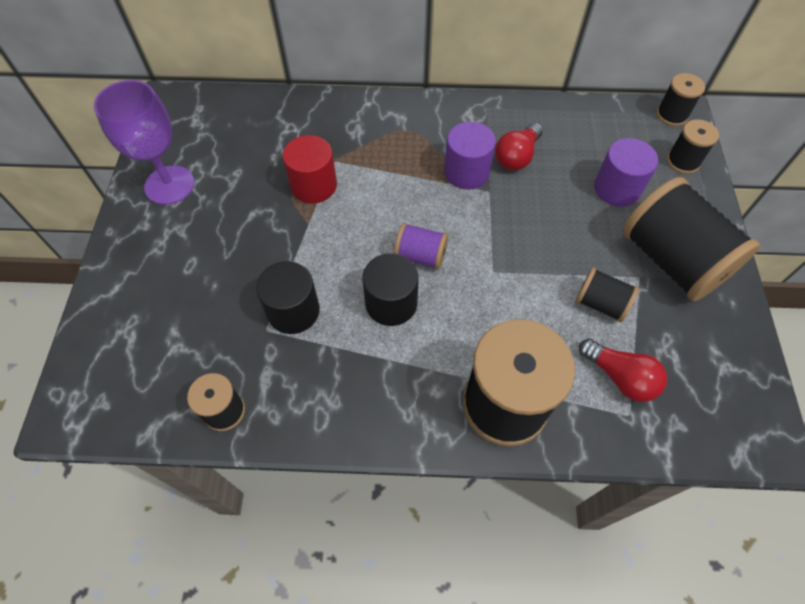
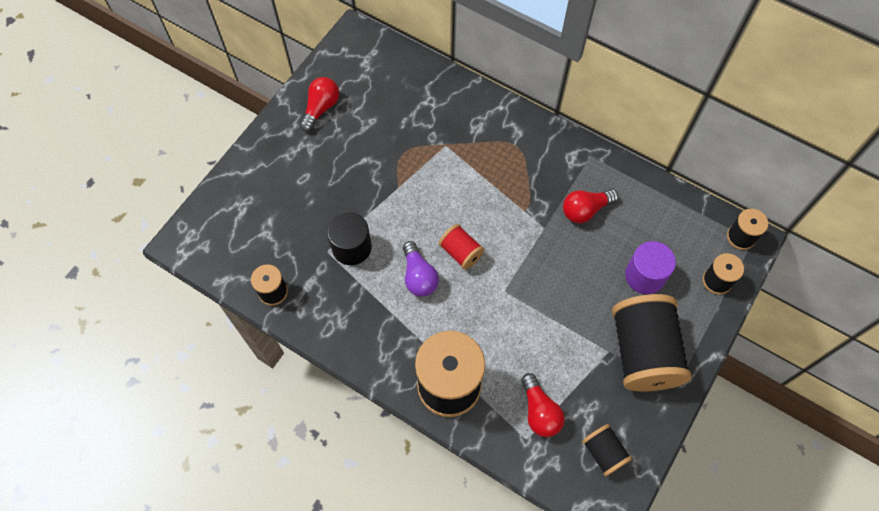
camera: 30 degrees right, 5 degrees up
(169, 185) = (320, 108): purple goblet -> red light bulb
(314, 185) = (419, 158): red cylinder -> none
(391, 303) = (419, 276): black cylinder -> purple light bulb
(421, 256) = (461, 252): purple spool -> red spool
(466, 172) = (537, 203): purple cylinder -> none
(600, 303) = (564, 355): black spool -> black spool (603, 452)

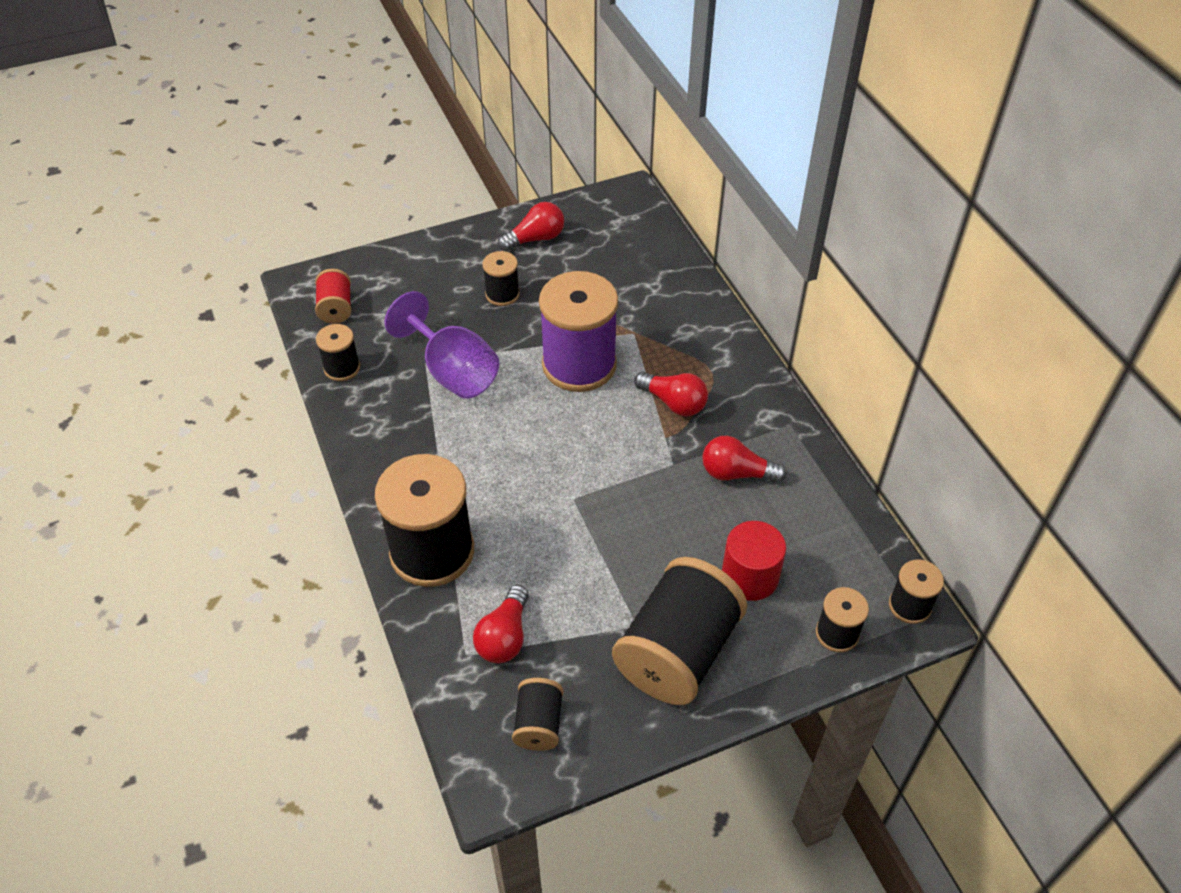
camera: 35 degrees right, 15 degrees down
(335, 167) = (502, 294): none -> black spool
(351, 247) = (452, 371): black cylinder -> purple goblet
(419, 276) = (495, 434): purple light bulb -> none
(430, 191) = (579, 365): none -> purple spool
(461, 252) = (559, 437): red spool -> red spool (336, 308)
(510, 183) = (673, 403): none -> red light bulb
(645, 276) = (750, 576): purple cylinder -> red cylinder

